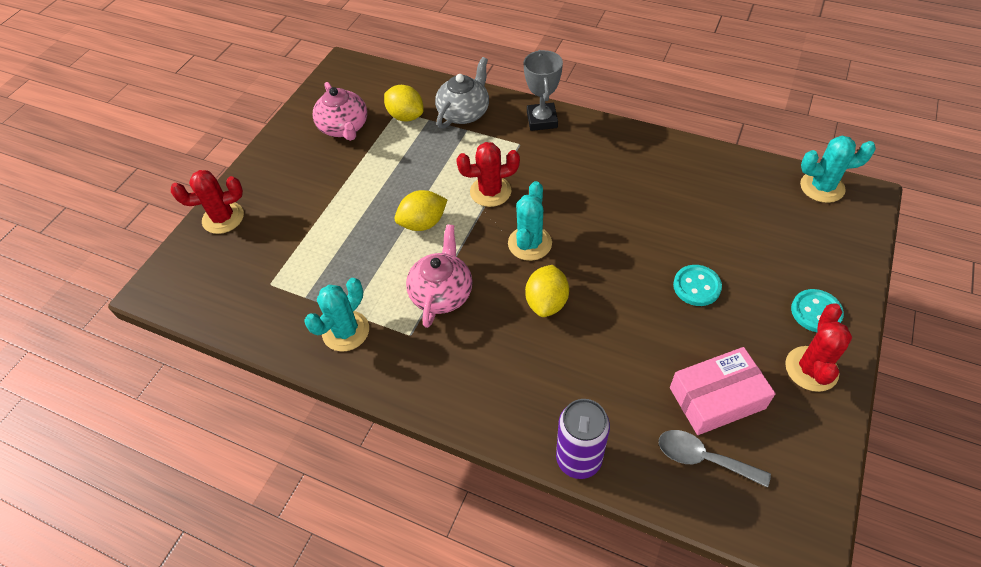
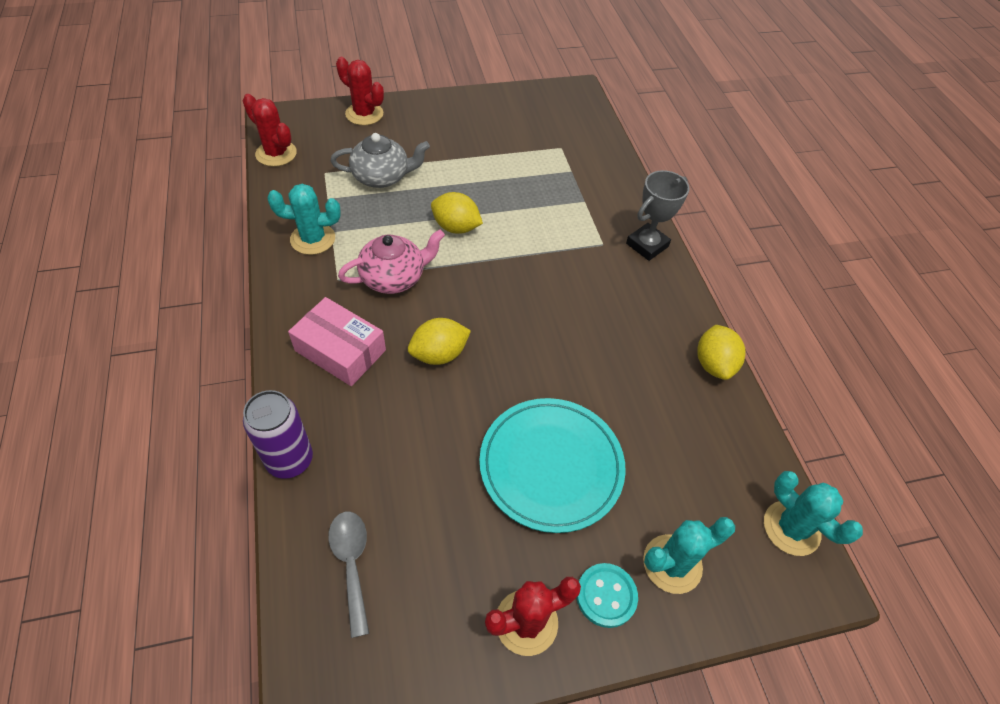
camera: 45 degrees right, 0 degrees up
(344, 128) = (512, 127): pink teapot -> none
(406, 116) = (560, 155): yellow lemon -> yellow lemon (713, 364)
(464, 112) = (602, 189): grey teapot -> grey teapot (382, 177)
(490, 191) = (529, 253): red cactus -> red cactus (276, 154)
(529, 243) = (494, 309): turquoise cactus -> turquoise cactus (672, 564)
(696, 286) = (551, 466): turquoise button -> turquoise plate
(717, 398) = (428, 545): pink box -> pink box (340, 350)

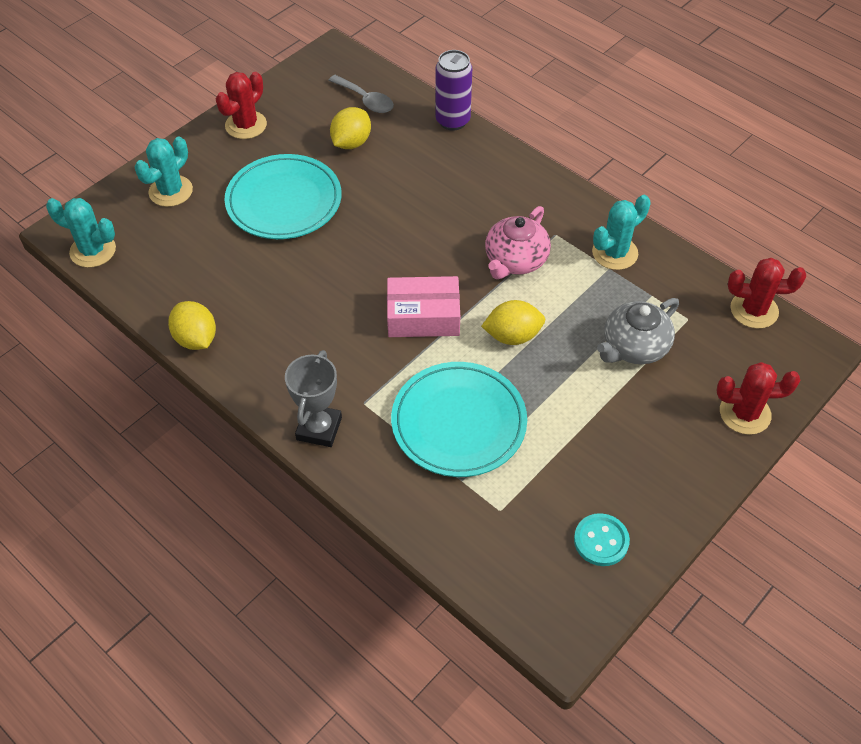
camera: 150 degrees right, 0 degrees up
(340, 350) = (494, 190): pink box -> pink box (423, 316)
(439, 354) = (422, 225): yellow lemon -> yellow lemon (351, 143)
(545, 199) = (458, 422): none -> turquoise plate
(606, 595) = (205, 157): turquoise button -> turquoise button (601, 541)

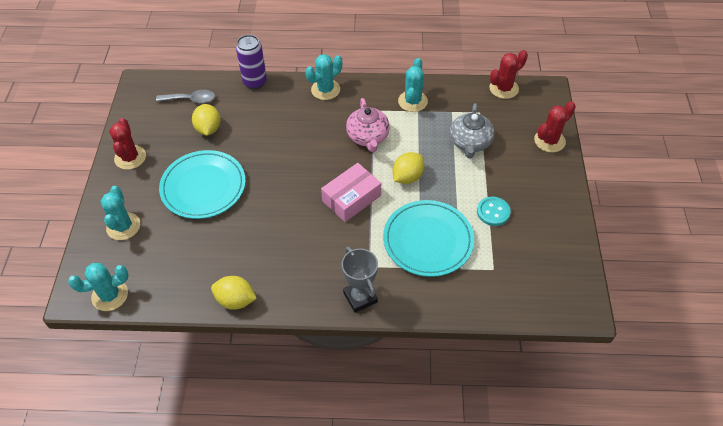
camera: 40 degrees left, 0 degrees up
(523, 176) = (325, 90): none -> turquoise cactus
(601, 541) = (552, 248): turquoise button -> turquoise button (493, 212)

